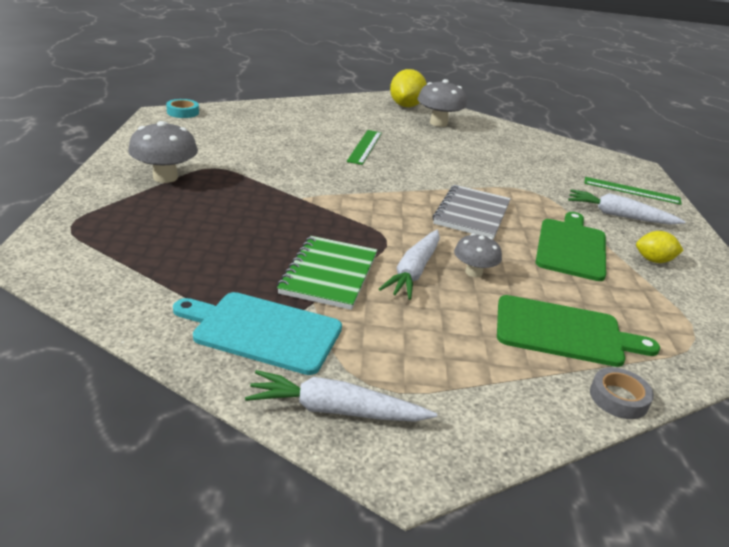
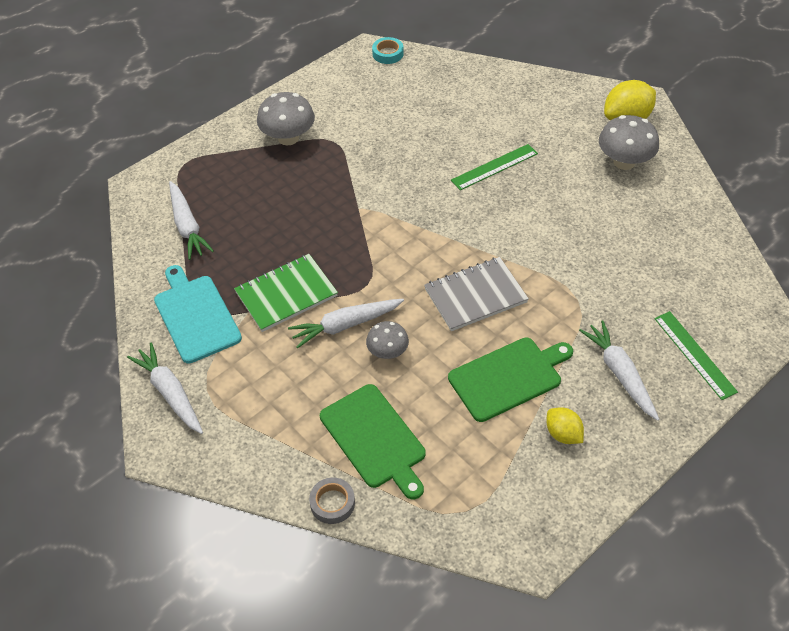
camera: 50 degrees right, 20 degrees up
(145, 268) = (187, 226): none -> white carrot

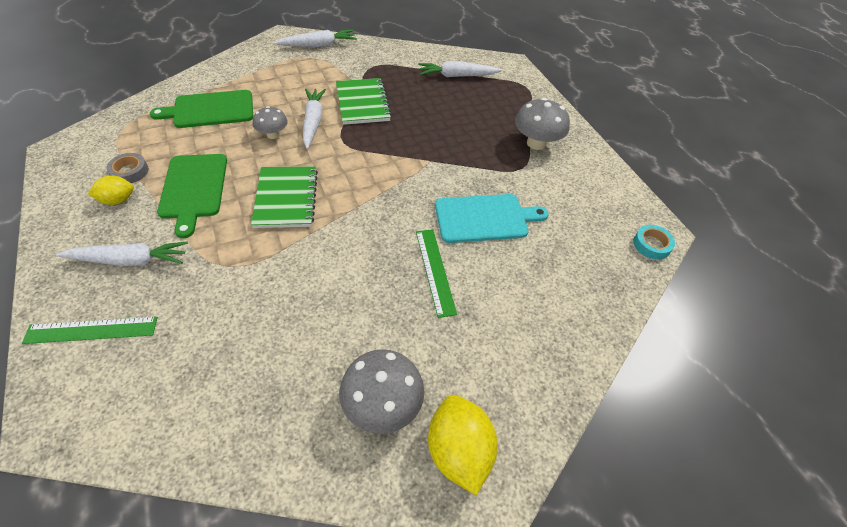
camera: 105 degrees right, 0 degrees up
(195, 316) = (371, 64): turquoise cutting board -> turquoise cutting board (485, 218)
(332, 503) = (185, 82): grey tape -> grey tape (129, 171)
(475, 296) = (286, 198): grey notebook -> green notebook

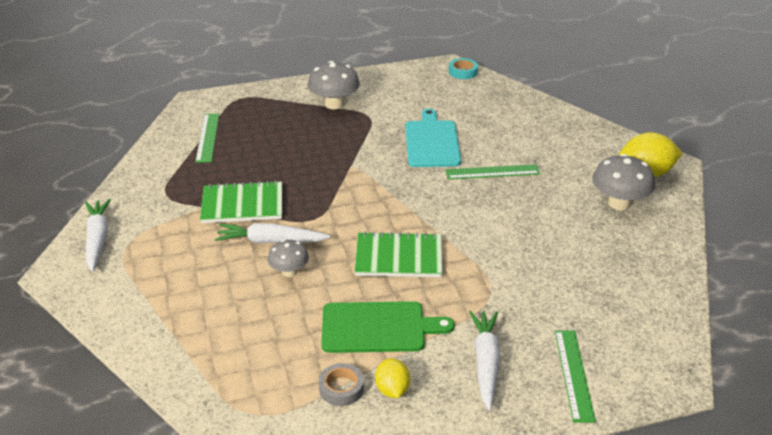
camera: 80 degrees left, 15 degrees down
(210, 110) = (225, 330): green cutting board -> none
(457, 76) = (207, 137): white carrot -> green ruler

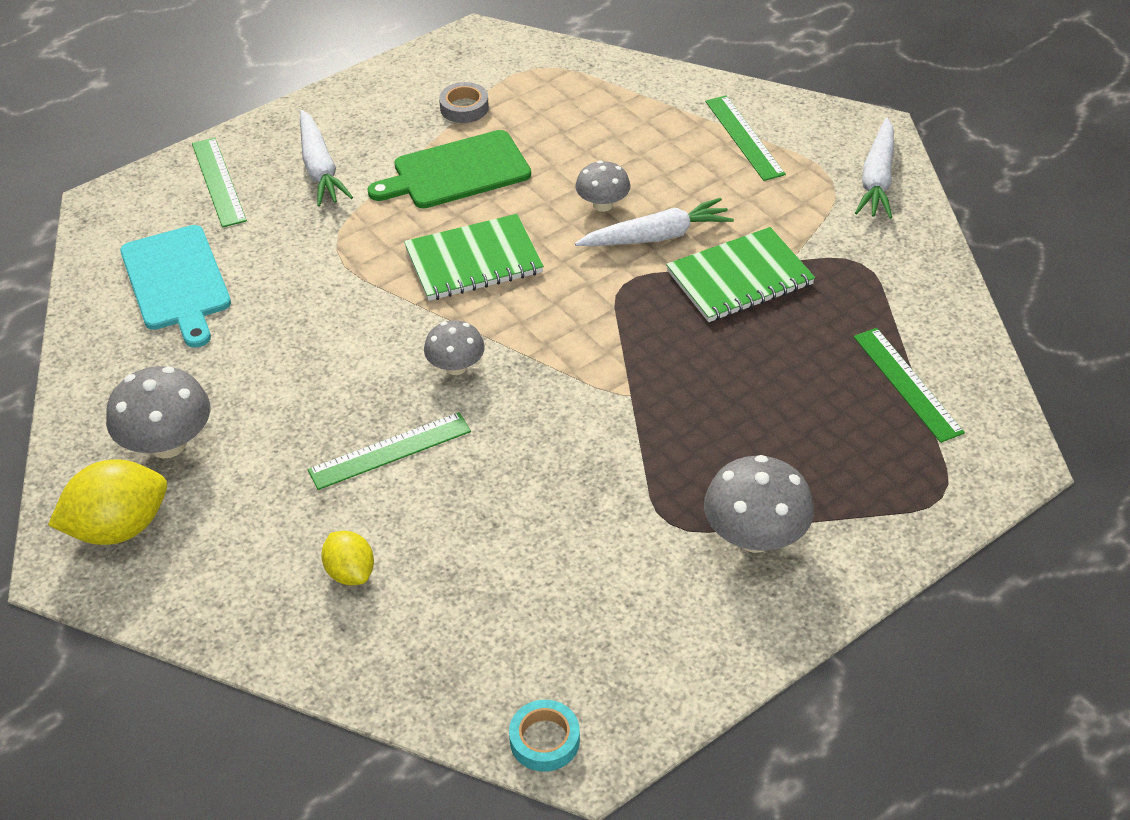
camera: 160 degrees right, 10 degrees up
(97, 239) = (877, 179): white carrot -> white carrot turned 45 degrees clockwise
(149, 294) = (744, 137): none -> green ruler
(392, 390) = (411, 119): yellow lemon -> yellow lemon (350, 572)
(431, 142) = (521, 491): turquoise cutting board -> turquoise cutting board (177, 282)
(439, 201) = (456, 367): none -> grey mushroom

